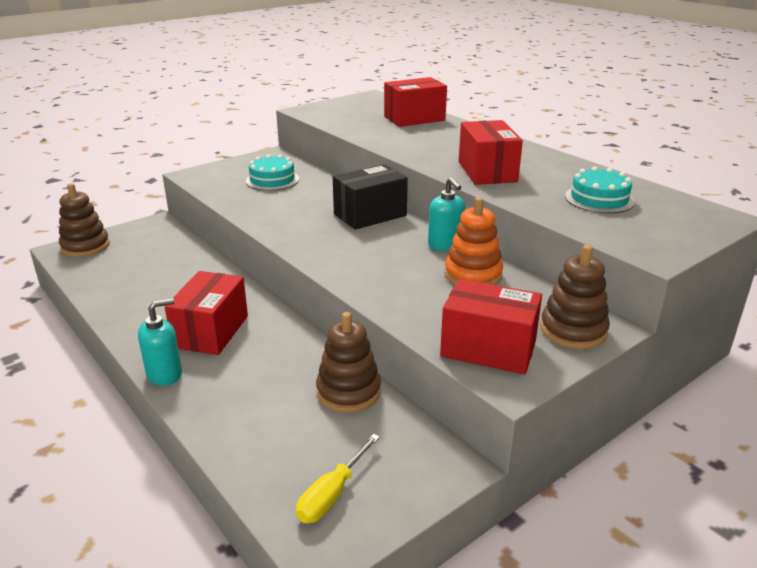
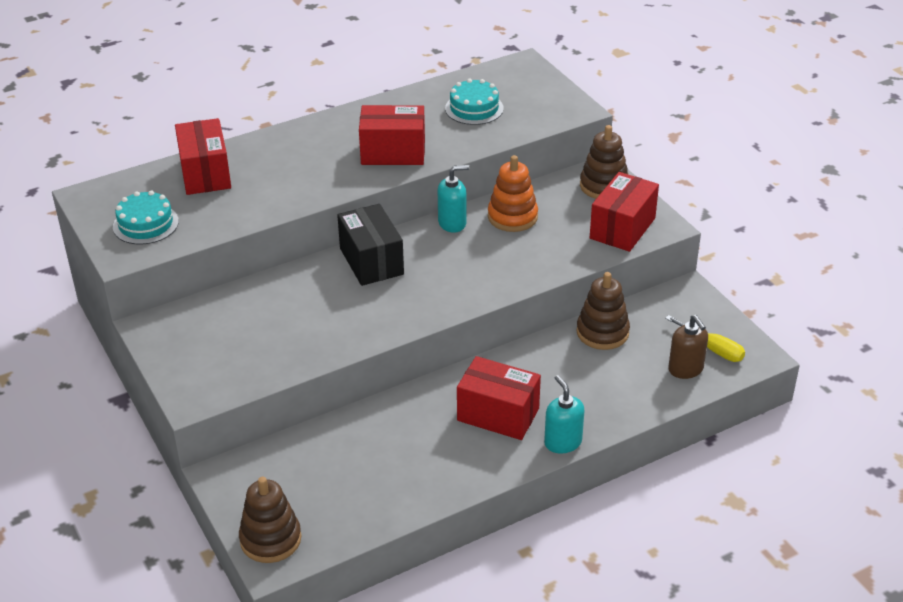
camera: 80 degrees left, 10 degrees up
(272, 180) = (243, 328): turquoise cake -> turquoise cake (145, 224)
(287, 467) = (686, 369): none -> brown soap dispenser

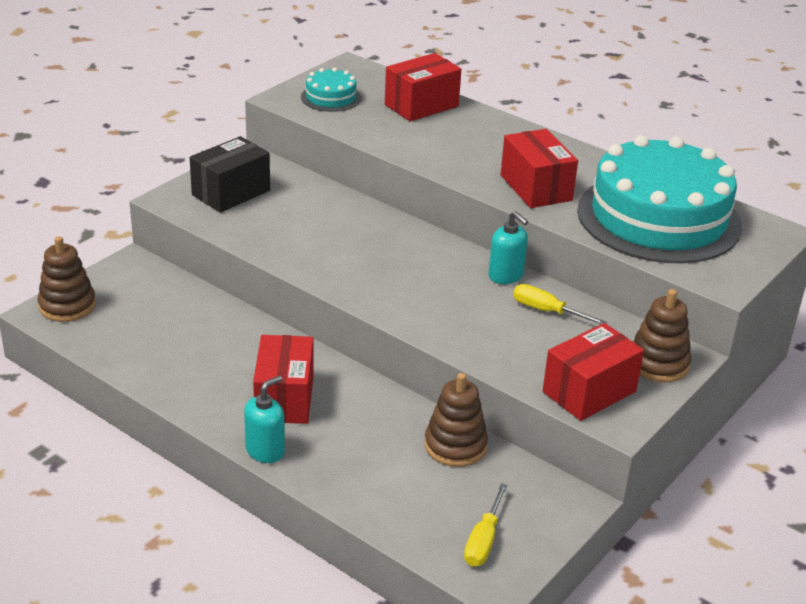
camera: 65 degrees right, 5 degrees down
(371, 261) = (410, 243): black box -> black box (231, 193)
(474, 108) = (658, 218): turquoise cake -> turquoise cake, size x2.37
(512, 217) = (547, 311): orange stacking toy -> yellow screwdriver
(622, 228) = (589, 392): red box -> red box turned 45 degrees counterclockwise
(686, 369) = (433, 524): brown soap dispenser -> none

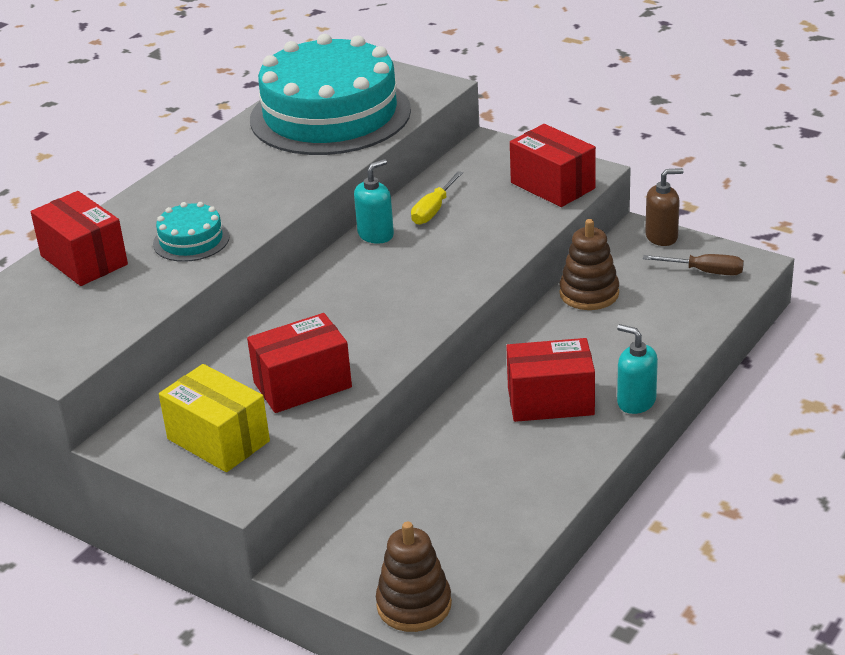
camera: 90 degrees left, 0 degrees up
(231, 193) = (218, 440): black box -> yellow box
(331, 97) = (57, 328): turquoise cake -> turquoise cake (191, 240)
(483, 540) = (705, 272): yellow screwdriver -> brown screwdriver
(536, 188) = (280, 178): red box -> red box (302, 385)
(562, 518) = (662, 237): none -> brown soap dispenser
(658, 363) = (501, 155): brown stacking toy -> none

